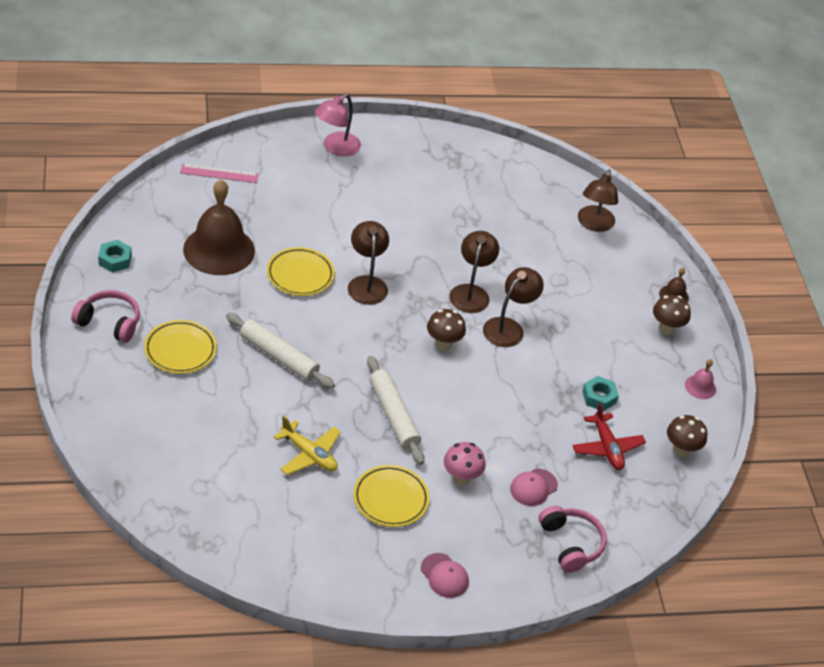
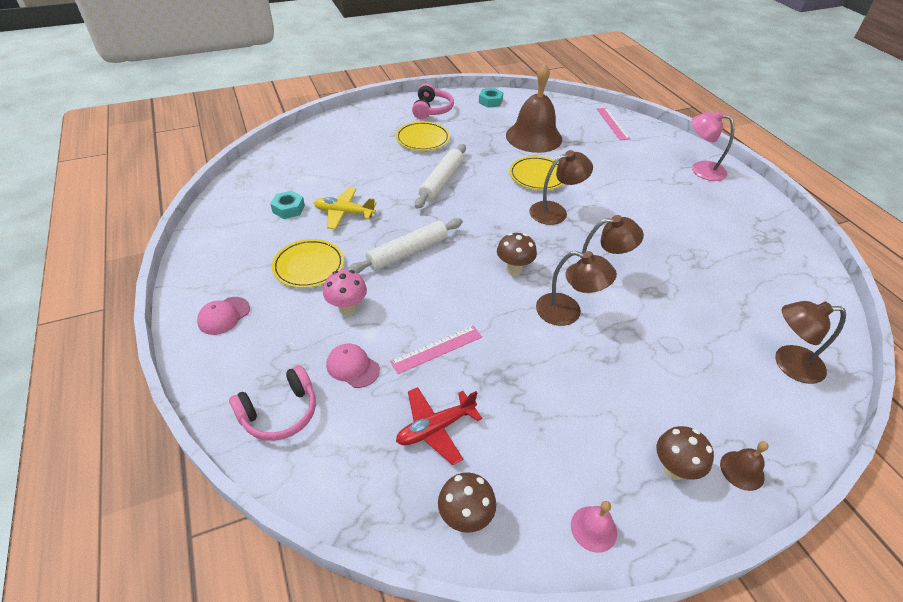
camera: 80 degrees right, 0 degrees up
(309, 454) = (344, 213): yellow plane -> yellow plane turned 75 degrees clockwise
(528, 426) = (437, 349): none -> pink ruler
(599, 397) = (511, 409): turquoise nut -> turquoise nut (288, 209)

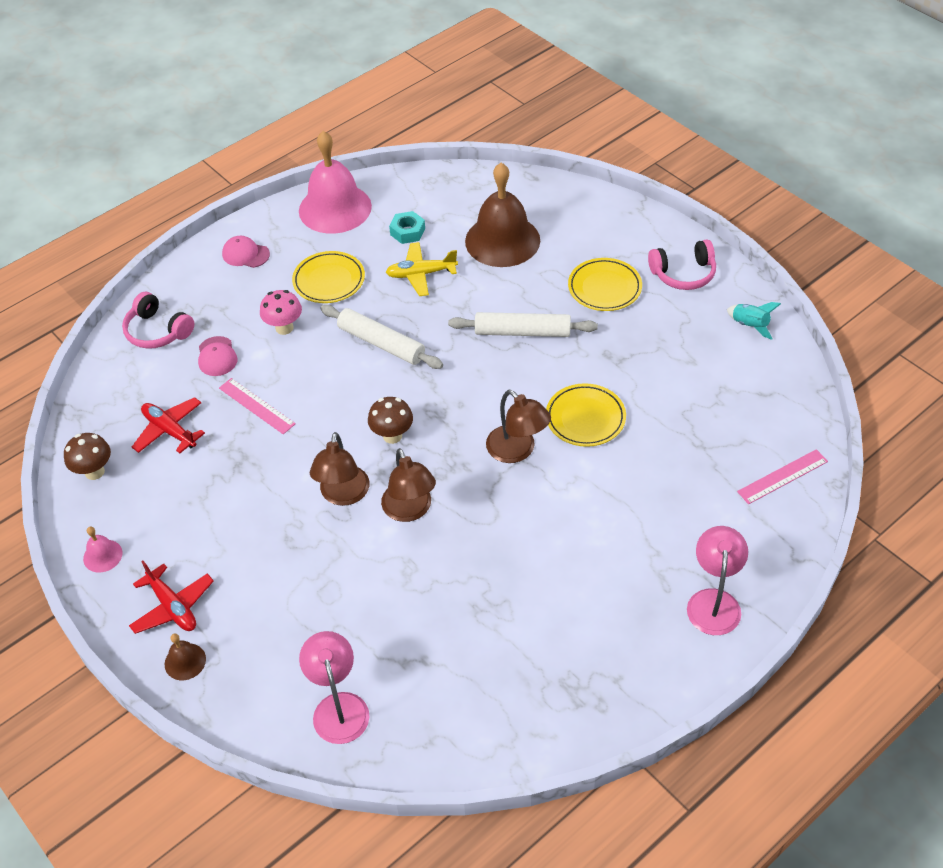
camera: 75 degrees right, 5 degrees up
(218, 242) = (335, 208): none -> pink bell
(344, 213) = (421, 274): yellow plane -> yellow plane turned 90 degrees counterclockwise
(352, 367) = (217, 356): pink cap -> pink cap turned 150 degrees clockwise
(490, 101) = (750, 325): turquoise nut -> turquoise rocket
(534, 137) = (681, 394): brown bell -> brown bell (502, 240)
(673, 469) = (173, 607): brown mushroom -> red plane
(788, 363) = (338, 706): brown lamp -> pink lamp

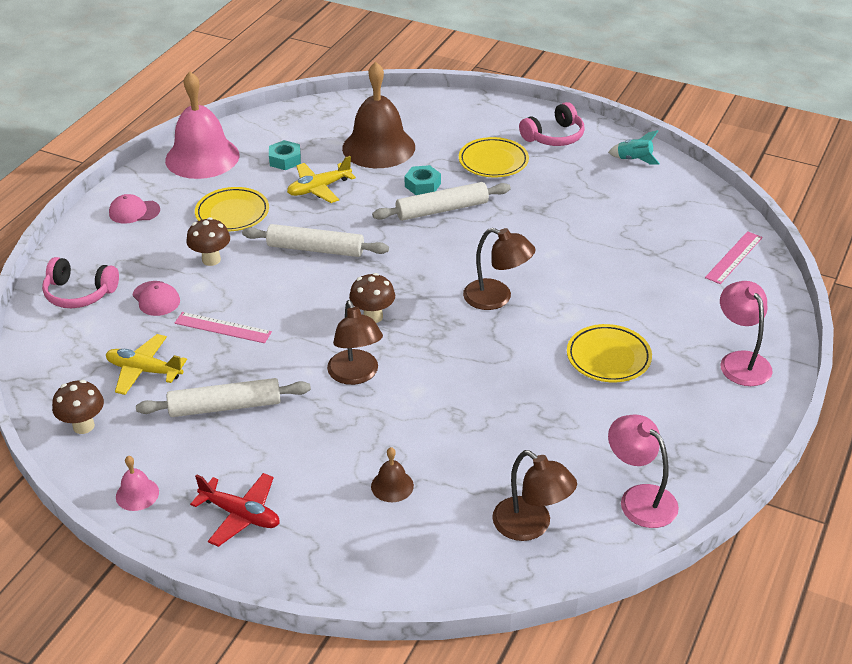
camera: 25 degrees left, 10 degrees down
(169, 430) = (144, 370): red plane -> yellow plane
(185, 661) = (283, 557): brown bell -> brown bell (392, 486)
(216, 490) = (225, 406): none -> white rolling pin
(284, 328) = (211, 260): pink mushroom -> brown mushroom
(338, 706) = (462, 544): pink lamp -> pink lamp (639, 498)
(410, 510) = (428, 369): brown lamp -> brown lamp (531, 526)
(520, 297) = (422, 185): none -> turquoise nut
(585, 418) = (540, 259): yellow plate -> yellow plate (608, 357)

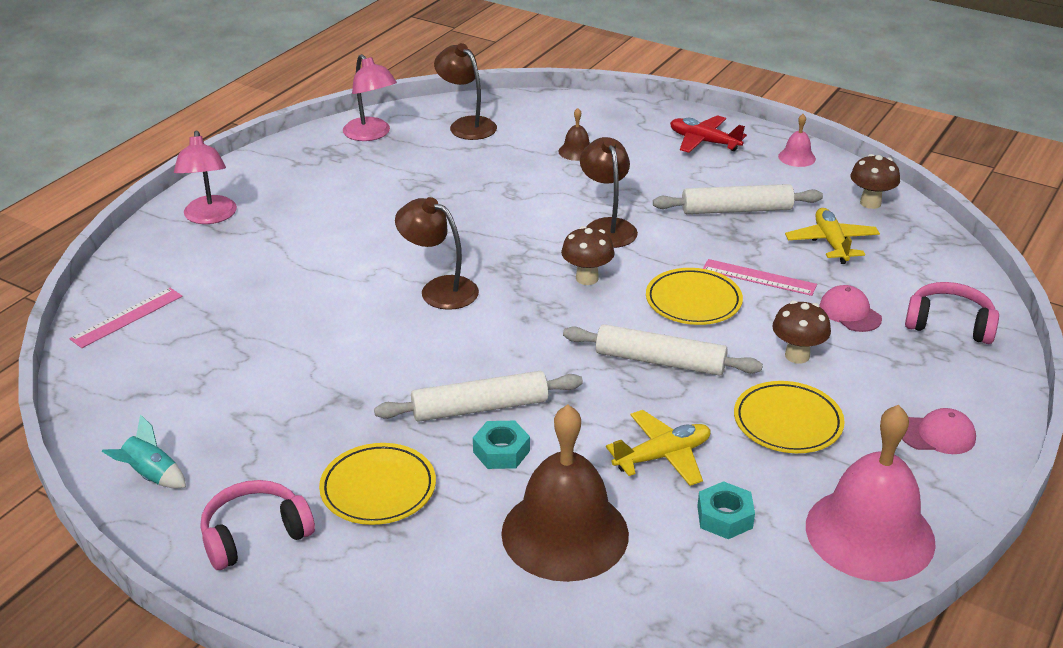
camera: 175 degrees left, 5 degrees down
(144, 370) = (831, 243): yellow plane -> yellow plane turned 120 degrees counterclockwise
(608, 357) = (342, 227): yellow plate -> yellow plate (693, 301)

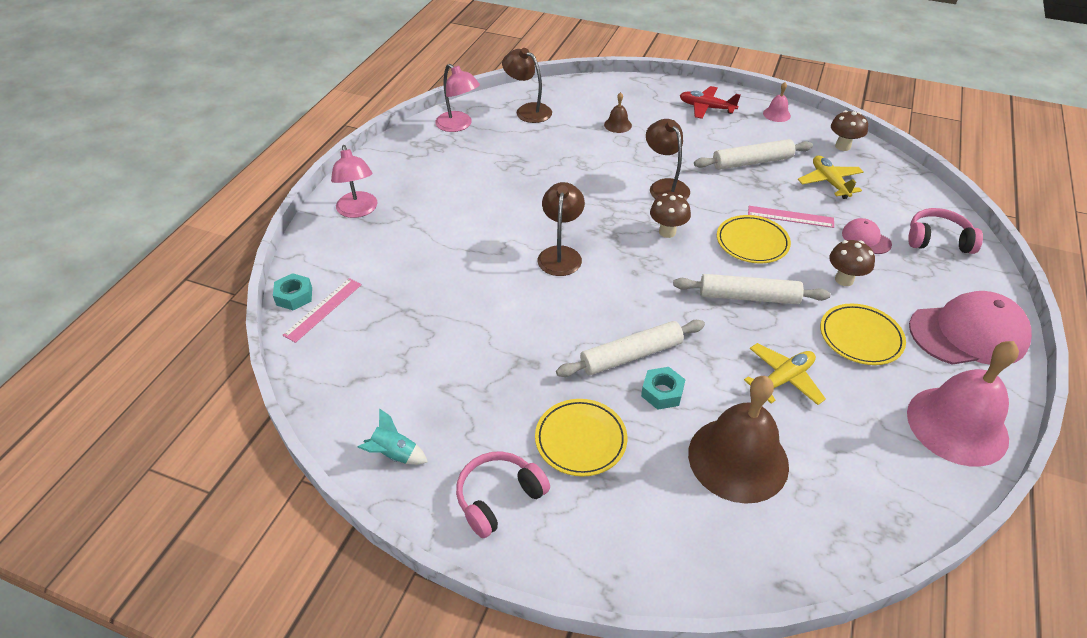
camera: 10 degrees left, 10 degrees up
(439, 289) = (560, 254): brown lamp -> brown lamp turned 75 degrees clockwise
(724, 517) = (849, 426): turquoise nut -> turquoise nut (294, 296)
(937, 435) = (968, 334): pink cap -> pink cap, size x2.06

